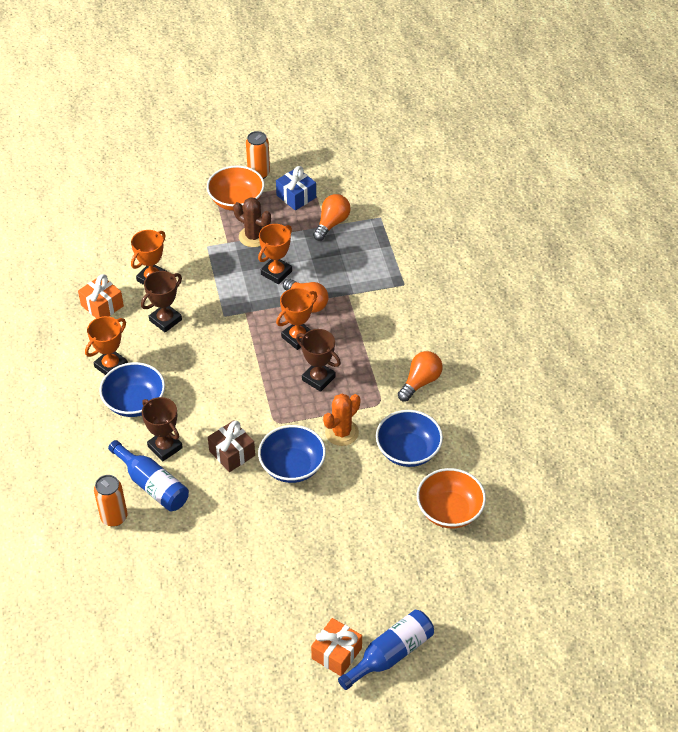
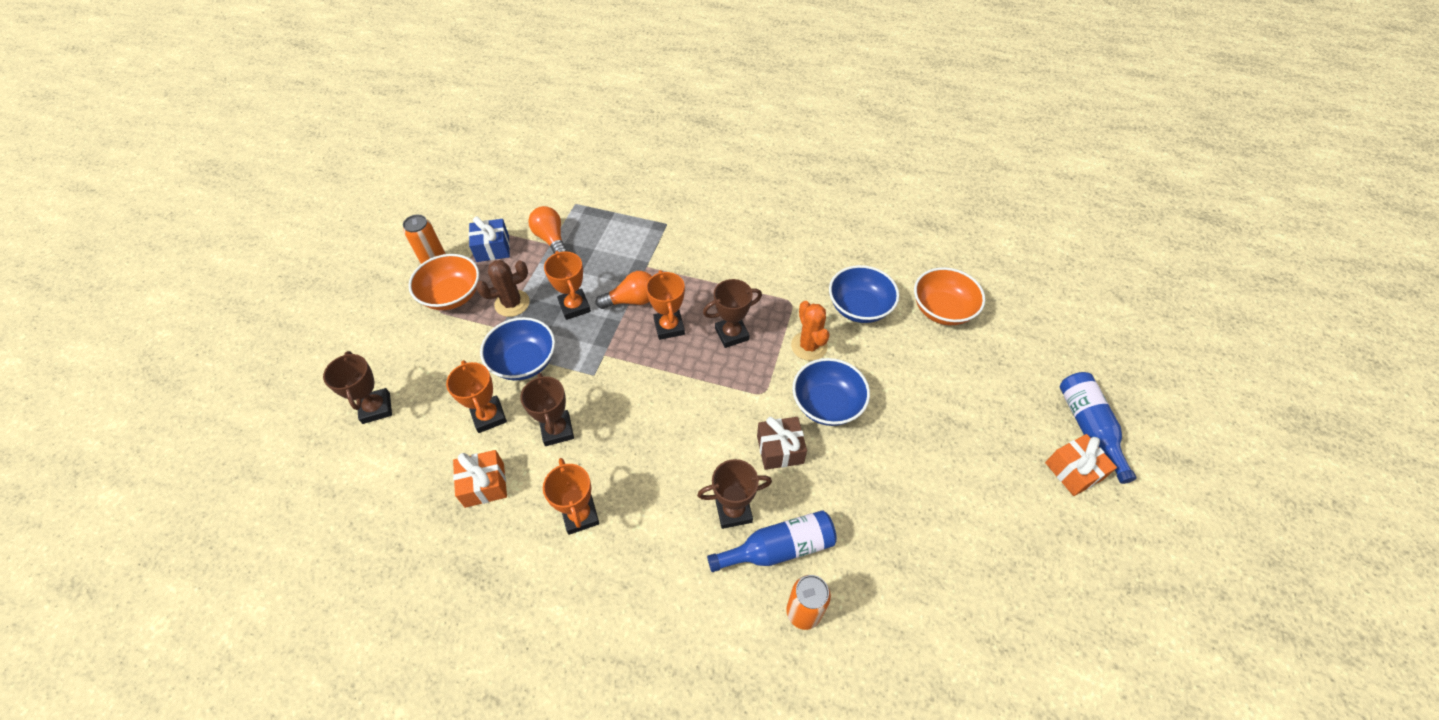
camera: 60 degrees left, 5 degrees up
(121, 219) = (376, 408): none -> brown trophy
(135, 402) = (650, 514): blue bowl -> blue bowl (524, 362)
(420, 382) = (786, 263): orange light bulb -> none

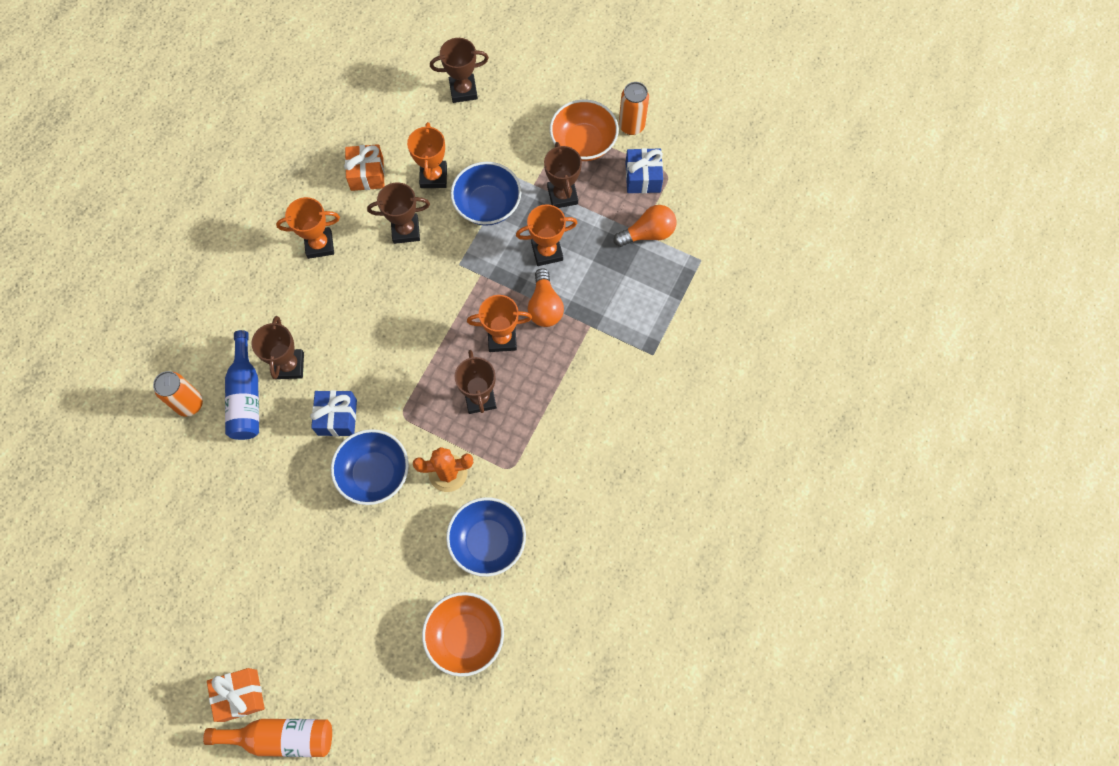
camera: 100 degrees right, 15 degrees up
(489, 416) = (433, 176): orange trophy -> orange trophy turned 75 degrees counterclockwise
(512, 303) = (562, 195): brown cactus -> brown trophy
(780, 449) = (337, 417): brown gift -> blue gift
(1088, 427) = (281, 737): blue bottle -> orange bottle

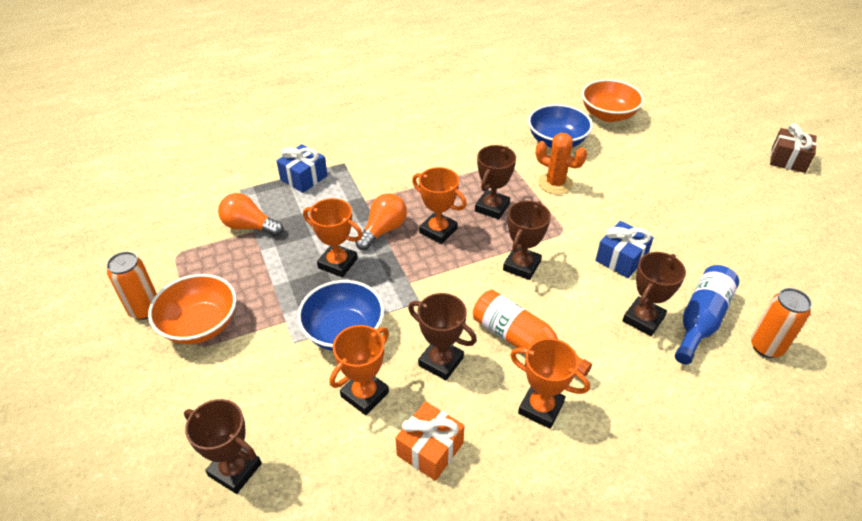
camera: 140 degrees left, 25 degrees down
(240, 695) = (788, 160): orange gift -> brown gift
(281, 737) = (764, 132): orange bottle -> orange bottle (522, 341)
(374, 473) = (613, 211): blue bowl -> none
(562, 195) = (273, 295): brown trophy -> brown trophy (521, 266)
(643, 177) = (197, 265): blue gift -> blue gift (304, 178)

